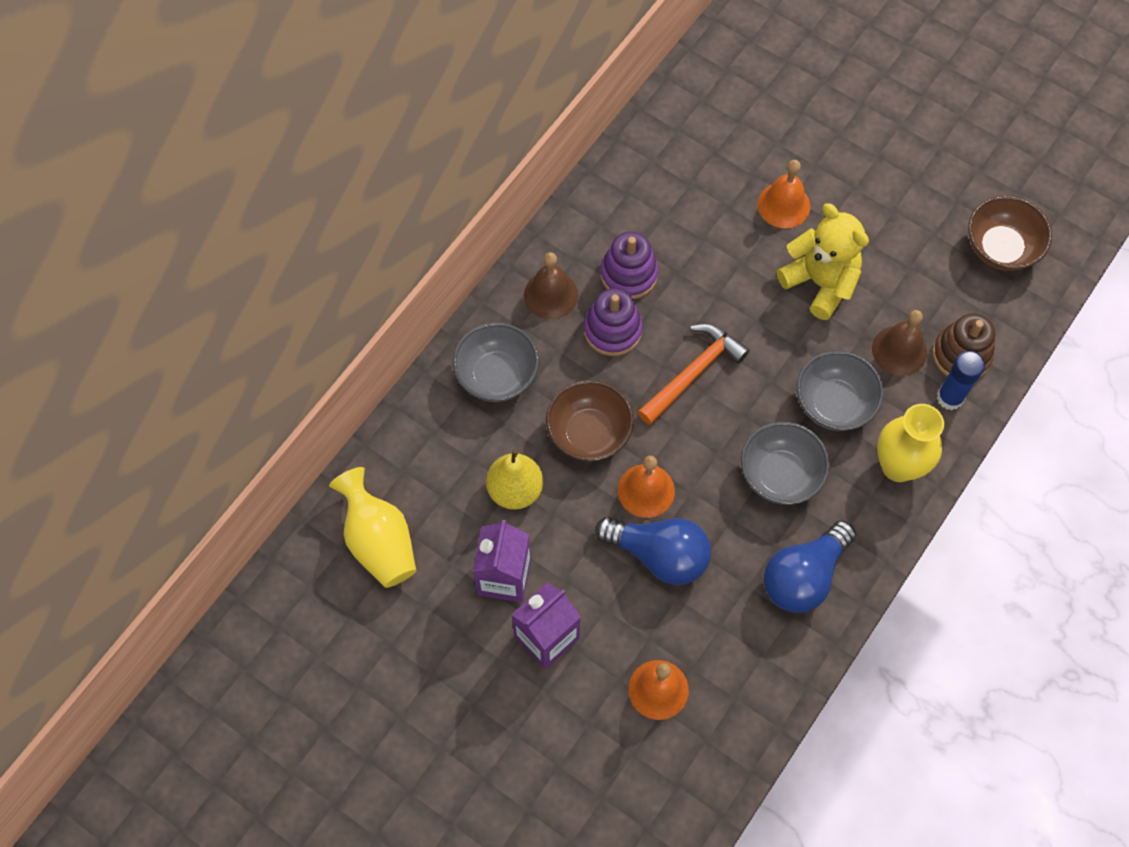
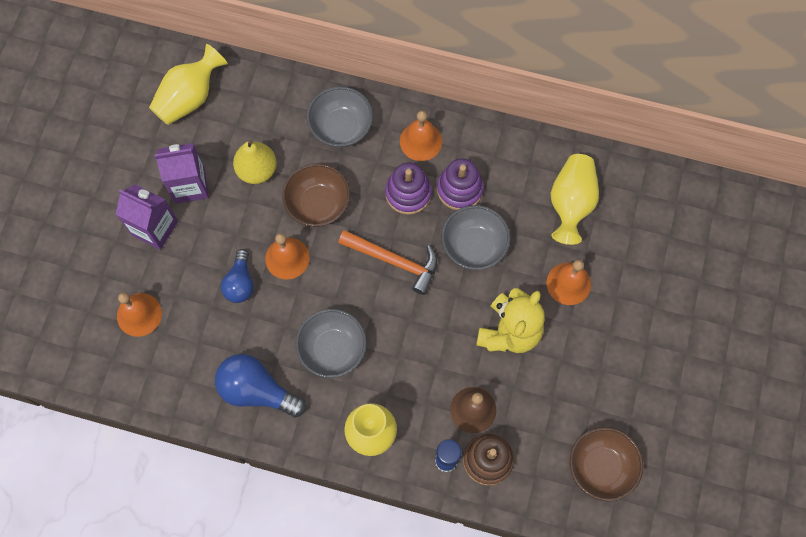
camera: 70 degrees right, 5 degrees up
(551, 295) = (421, 141): brown bell -> orange bell
(659, 555) = (240, 283): blue light bulb -> blue light bulb, size x0.64
(690, 169) = (571, 204): none -> yellow vase
(834, 404) = (407, 372): grey bowl -> grey bowl (474, 246)

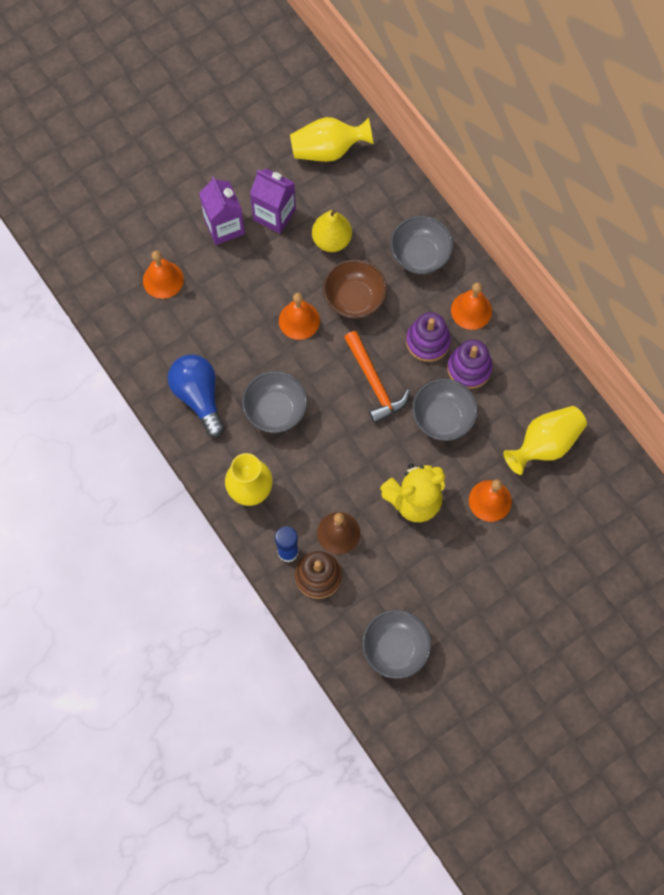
camera: 40 degrees right, 0 degrees up
(240, 283) = (251, 312): blue light bulb -> none
(601, 467) = (395, 648): brown bowl -> grey bowl

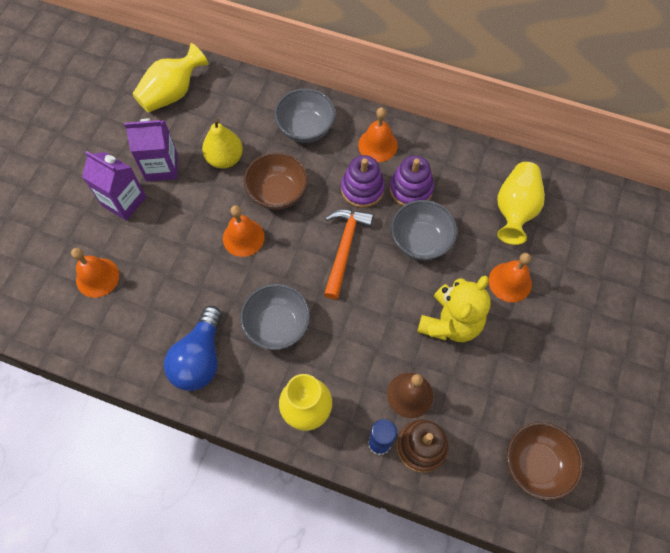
camera: 35 degrees left, 5 degrees down
(199, 397) = (200, 358): blue light bulb -> blue light bulb turned 105 degrees counterclockwise
(374, 383) = (344, 248): orange hammer -> orange hammer turned 105 degrees counterclockwise
(395, 648) = (536, 464): grey bowl -> brown bowl

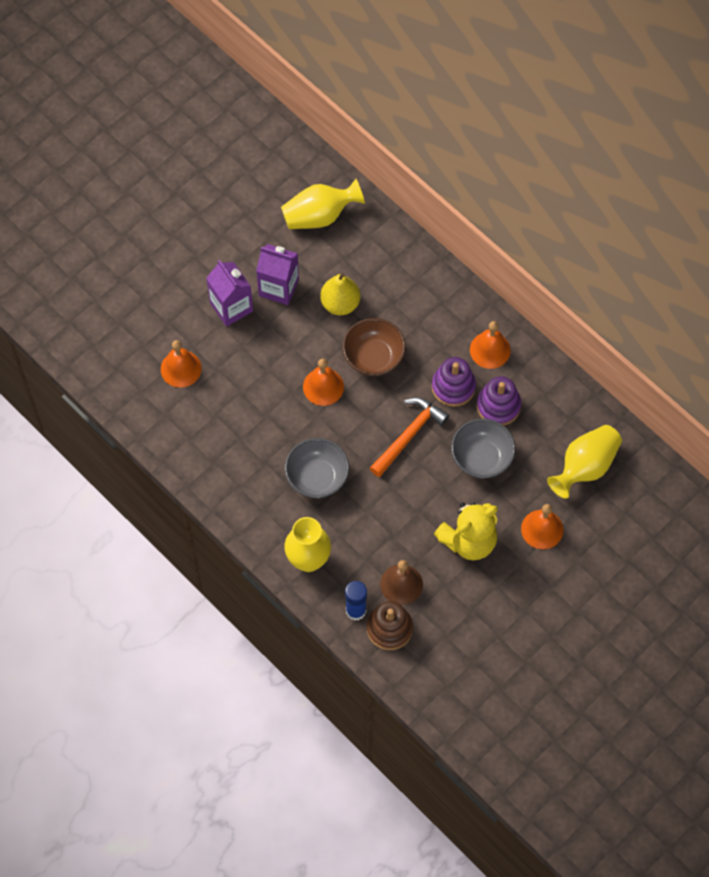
camera: 25 degrees right, 0 degrees up
(200, 358) = (239, 476): blue light bulb -> none
(305, 128) = (430, 304): grey bowl -> none
(536, 464) = (477, 684): brown bowl -> none

